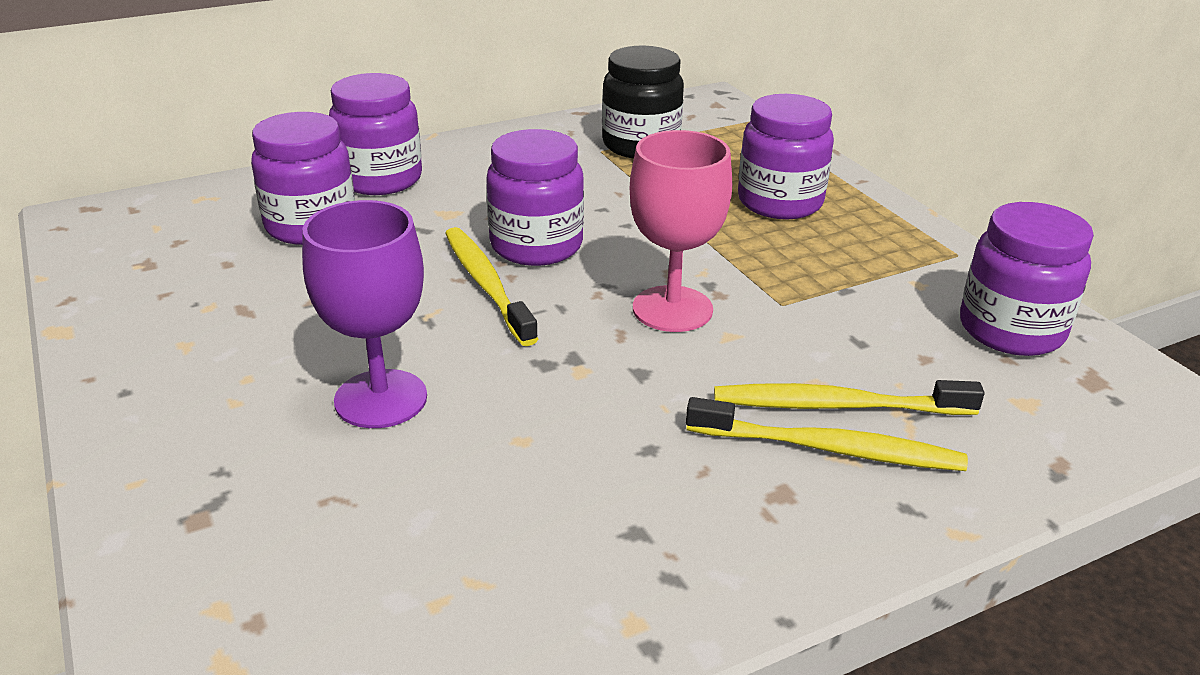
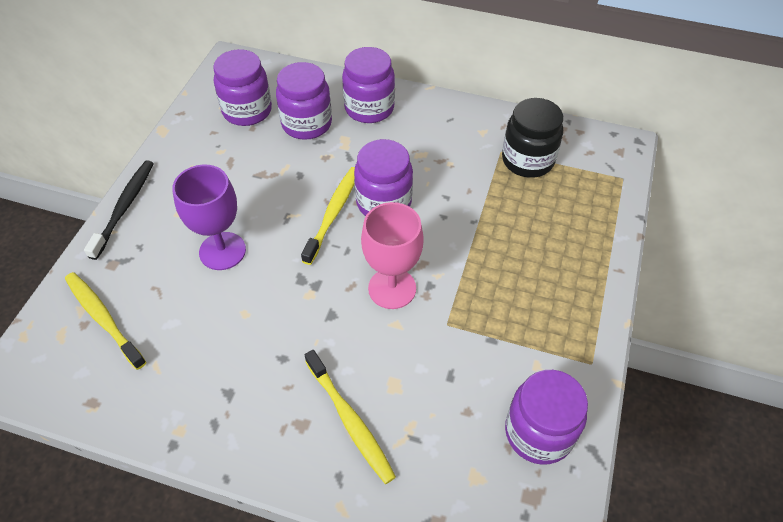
camera: 45 degrees right, 20 degrees up
(118, 444) = (124, 208): none -> black toothbrush
(780, 202) = (545, 255): purple jar -> purple jar (247, 111)
(838, 406) = (386, 403): yellow toothbrush -> yellow toothbrush (104, 319)

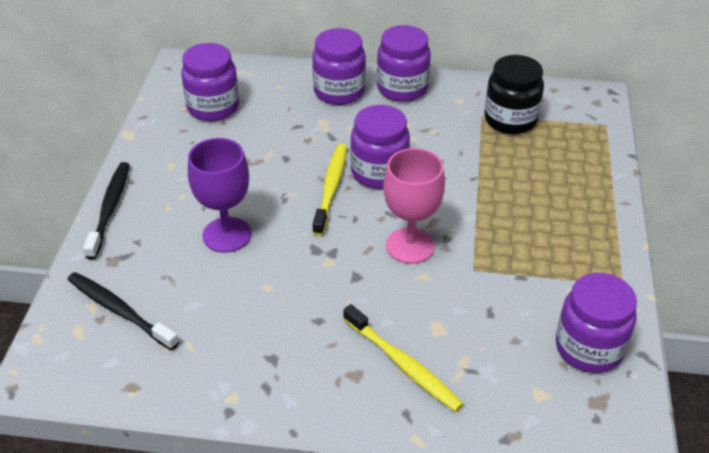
camera: 10 degrees left, 10 degrees down
(104, 319) = (120, 311): yellow toothbrush -> black toothbrush
(306, 124) = (279, 112): purple jar -> purple jar (402, 88)

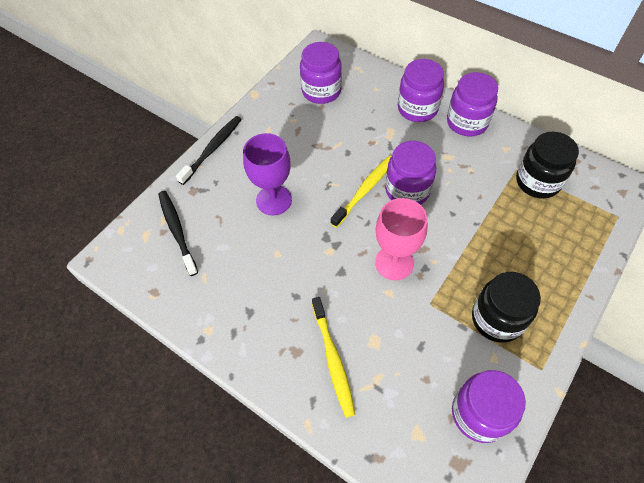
camera: 30 degrees right, 15 degrees up
(550, 256) = (497, 319): none -> black jar

